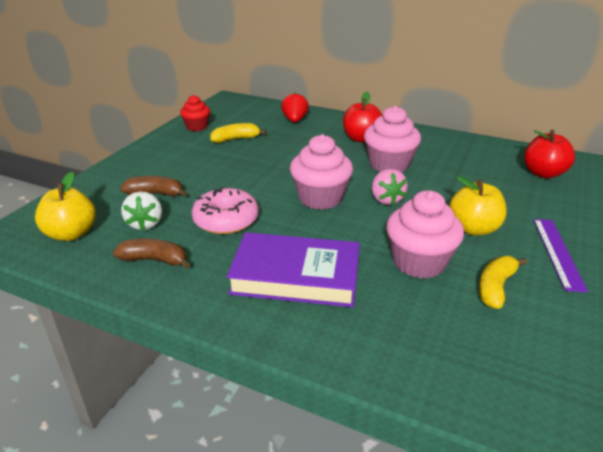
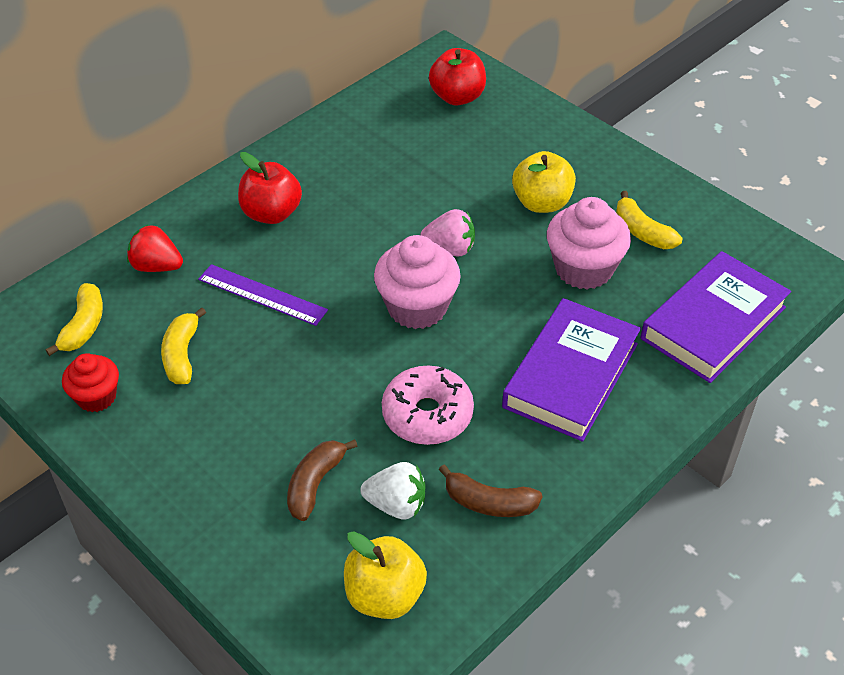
camera: 70 degrees left, 15 degrees up
(154, 260) = (489, 503): brown banana -> brown banana turned 105 degrees counterclockwise
(242, 114) = (84, 326): none -> yellow banana
(389, 165) = (365, 214): pink cupcake -> none
(416, 355) = (713, 323): none -> purple book
(558, 253) = (606, 164): purple ruler -> purple ruler (262, 294)

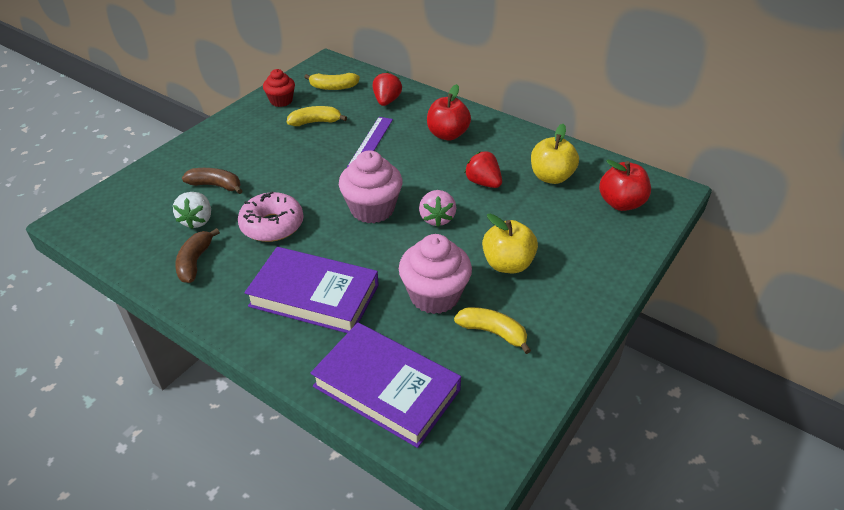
camera: 80 degrees right, 5 degrees down
(385, 595) = (129, 224): yellow apple -> yellow apple (551, 177)
(390, 197) = (483, 183): none -> red strawberry
(642, 232) = (492, 332): yellow banana -> yellow banana turned 75 degrees clockwise

